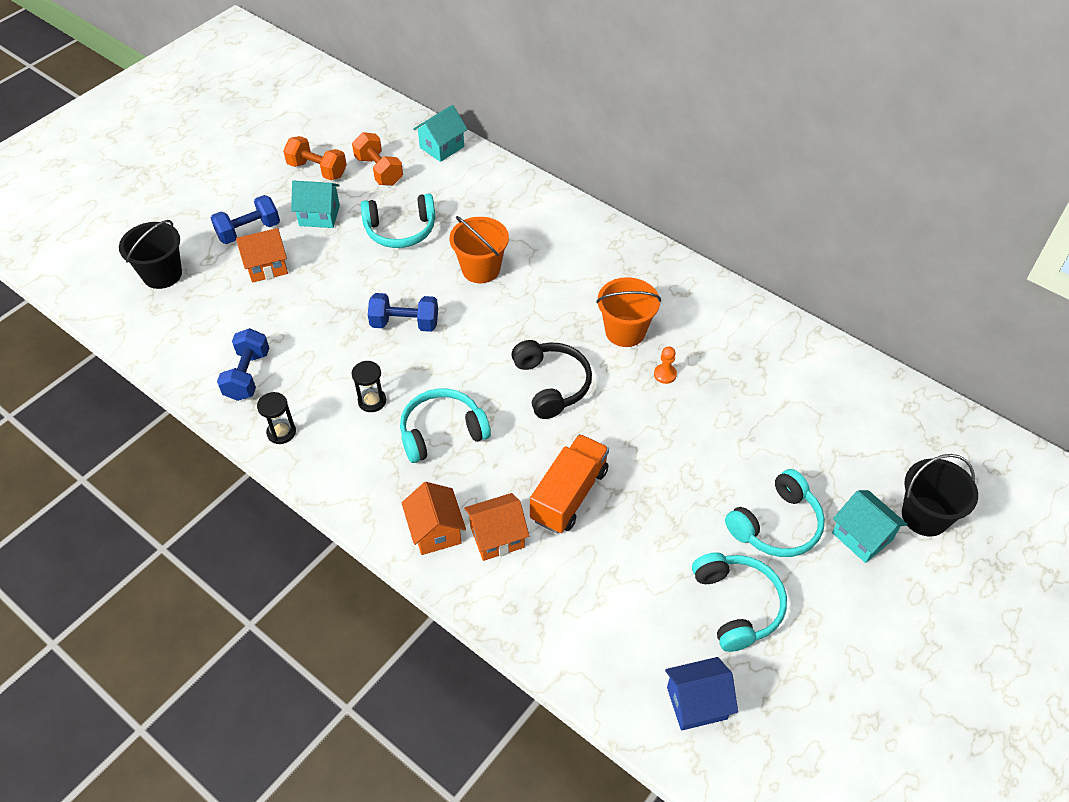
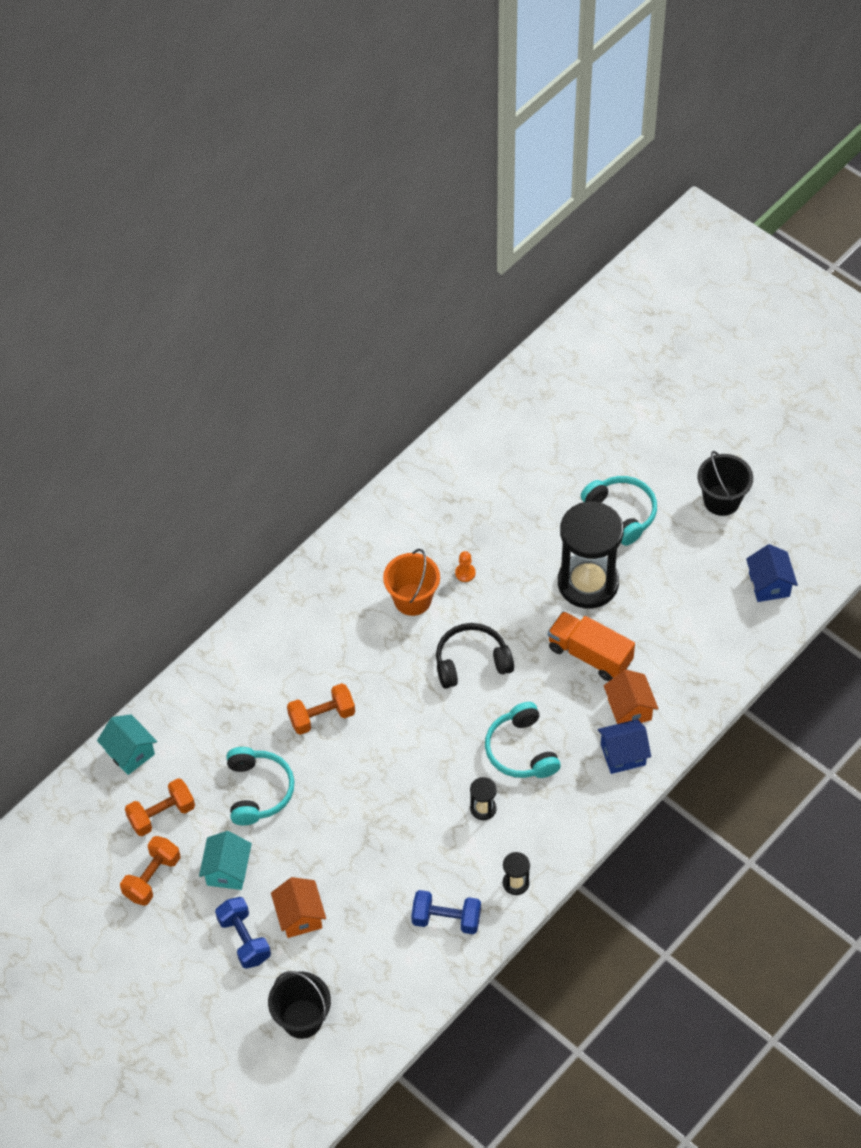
camera: 85 degrees left, 5 degrees up
(405, 323) = (389, 783): blue dumbbell -> none
(435, 531) = (623, 754): orange house -> blue house
(481, 269) = (322, 717): orange bucket -> orange dumbbell
(669, 491) = (588, 583): none -> black hourglass
(737, 605) = (691, 549): turquoise headphones -> none
(862, 536) = (632, 459): turquoise house -> none
(924, 516) = (615, 415): black bucket -> black bucket (721, 500)

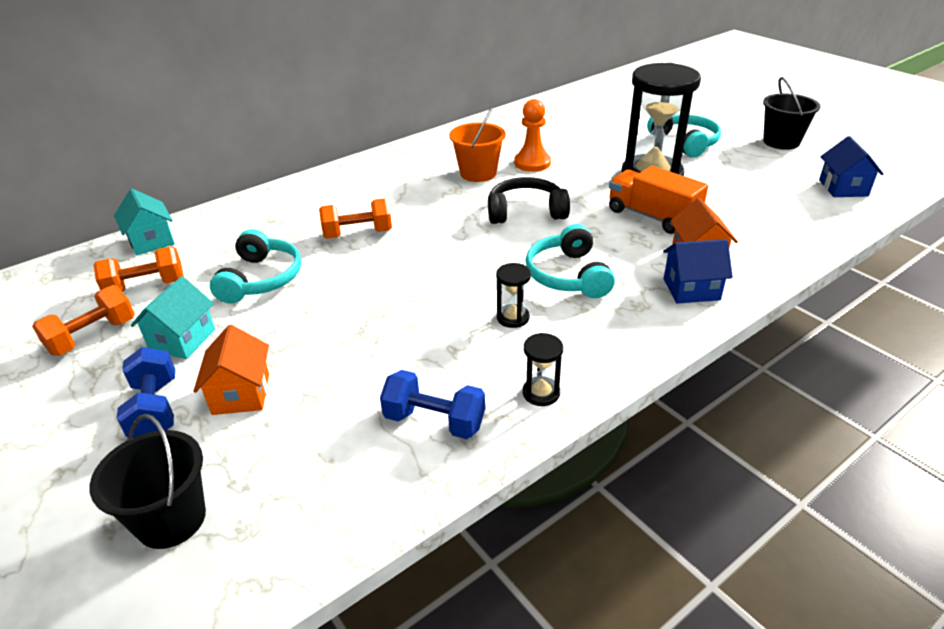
camera: 10 degrees right, 20 degrees down
(465, 573) = (532, 163): orange pawn -> orange pawn, size x1.88

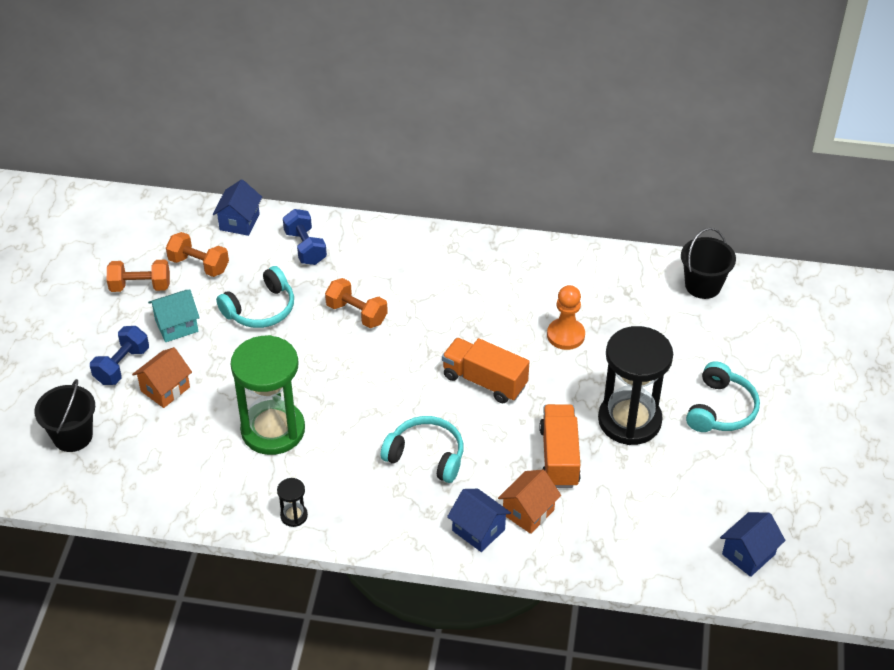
camera: 45 degrees right, 10 degrees up
(151, 241) = (239, 222): turquoise house -> blue house
(410, 347) = (273, 430): none -> green hourglass
(434, 421) = (226, 485): blue dumbbell -> blue dumbbell (305, 247)
(478, 173) = (511, 315): orange bucket -> none
(513, 317) = (350, 458): black hourglass -> none
(526, 212) = (484, 381): black headphones -> orange truck
(568, 275) = (426, 456): turquoise headphones -> turquoise headphones turned 75 degrees clockwise
(781, 142) = (803, 474): black bucket -> black bucket (703, 285)

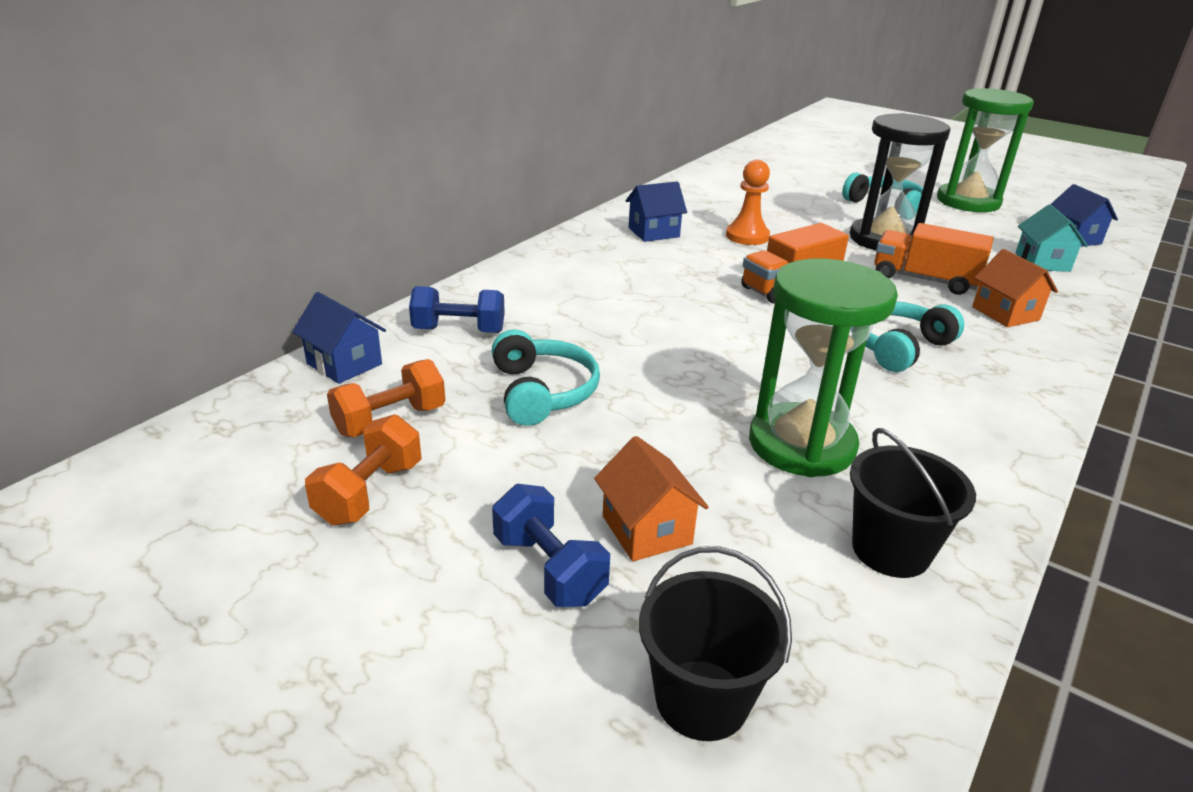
camera: 65 degrees left, 15 degrees down
(176, 326) = (505, 478): turquoise house -> turquoise house (1042, 262)
(294, 516) = (988, 471): black hourglass -> none
(356, 313) = (617, 328): orange dumbbell -> none
(478, 530) = (1031, 346): blue house -> blue house (653, 232)
(703, 285) = (725, 176): black bucket -> black bucket (890, 550)
(791, 468) = (968, 202): none -> green hourglass

